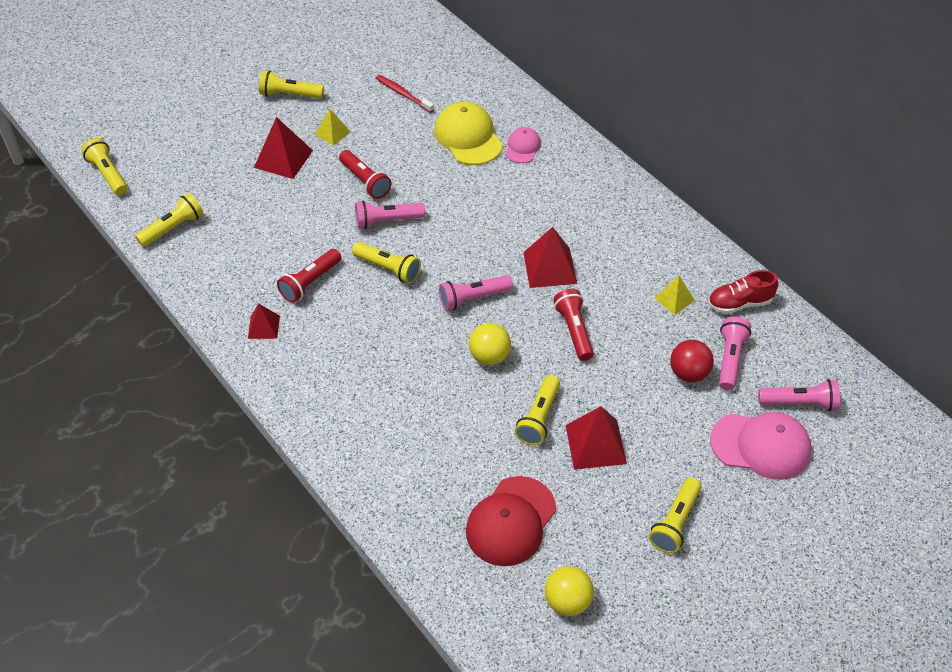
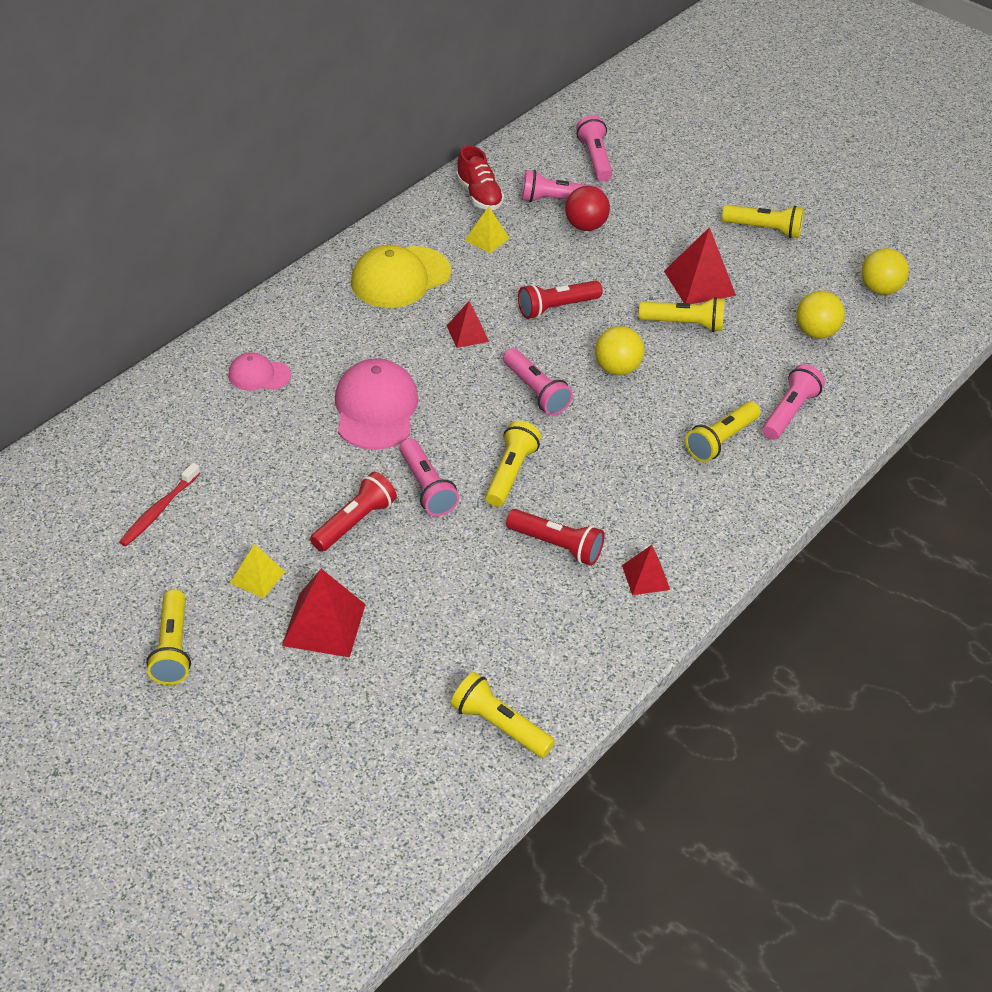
camera: 105 degrees left, 5 degrees down
(108, 174) = (402, 852): yellow flashlight -> yellow flashlight (721, 440)
(409, 467) = (789, 412): none -> pink flashlight
(468, 137) = (246, 429): yellow cap -> yellow cap (400, 277)
(511, 521) = (816, 332): red cap -> yellow ball
(550, 267) = (467, 333): red pyramid -> red pyramid, size x0.60
(761, 446) = (655, 181): pink cap -> pink cap (375, 409)

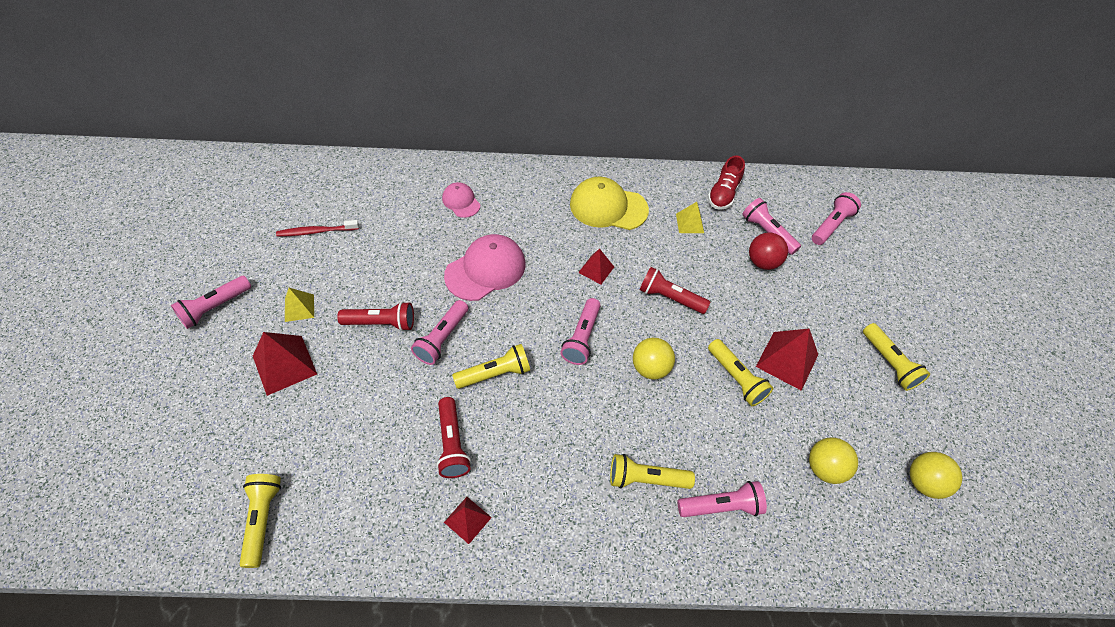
camera: 50 degrees right, 10 degrees up
(172, 648) = (215, 307): yellow flashlight -> pink flashlight

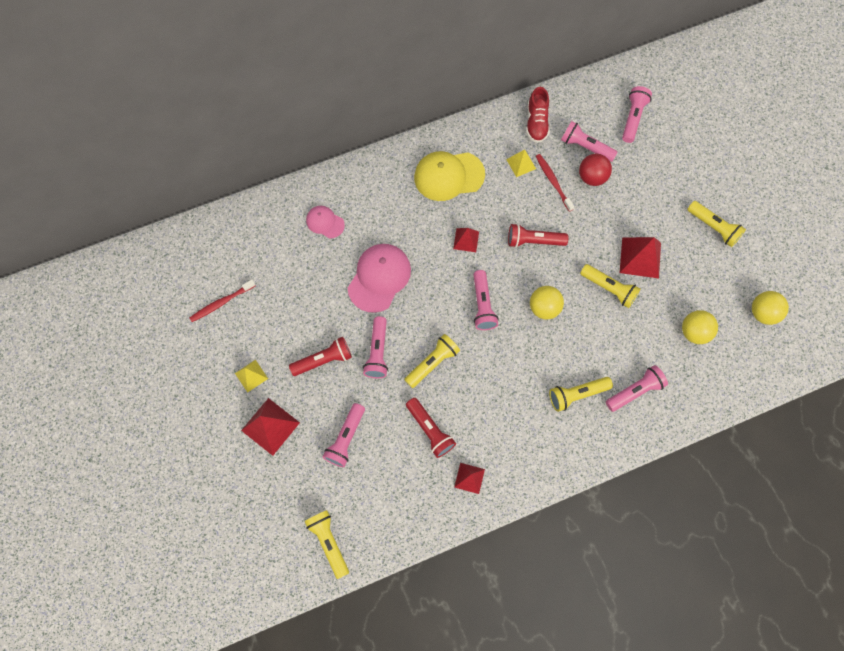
camera: 20 degrees left, 15 degrees up
(215, 307) = (184, 405): pink flashlight -> pink flashlight (346, 438)
(717, 251) = (553, 182): none -> red toothbrush

